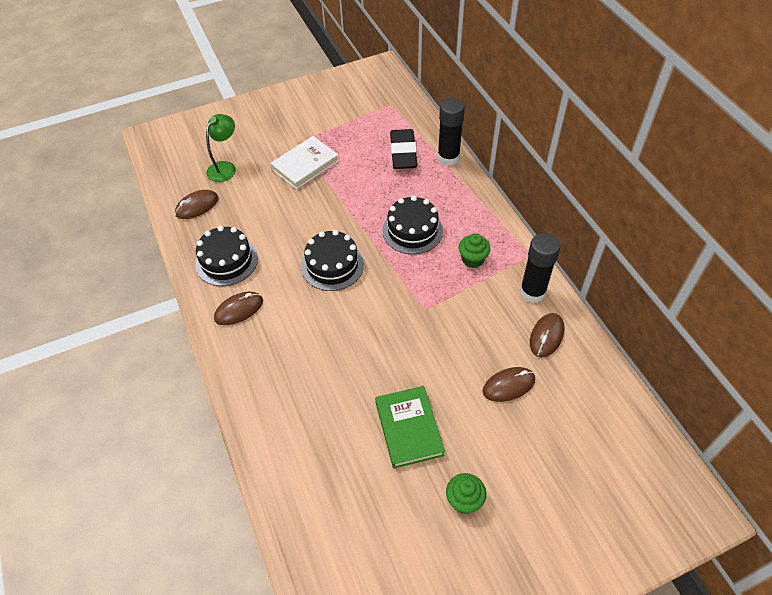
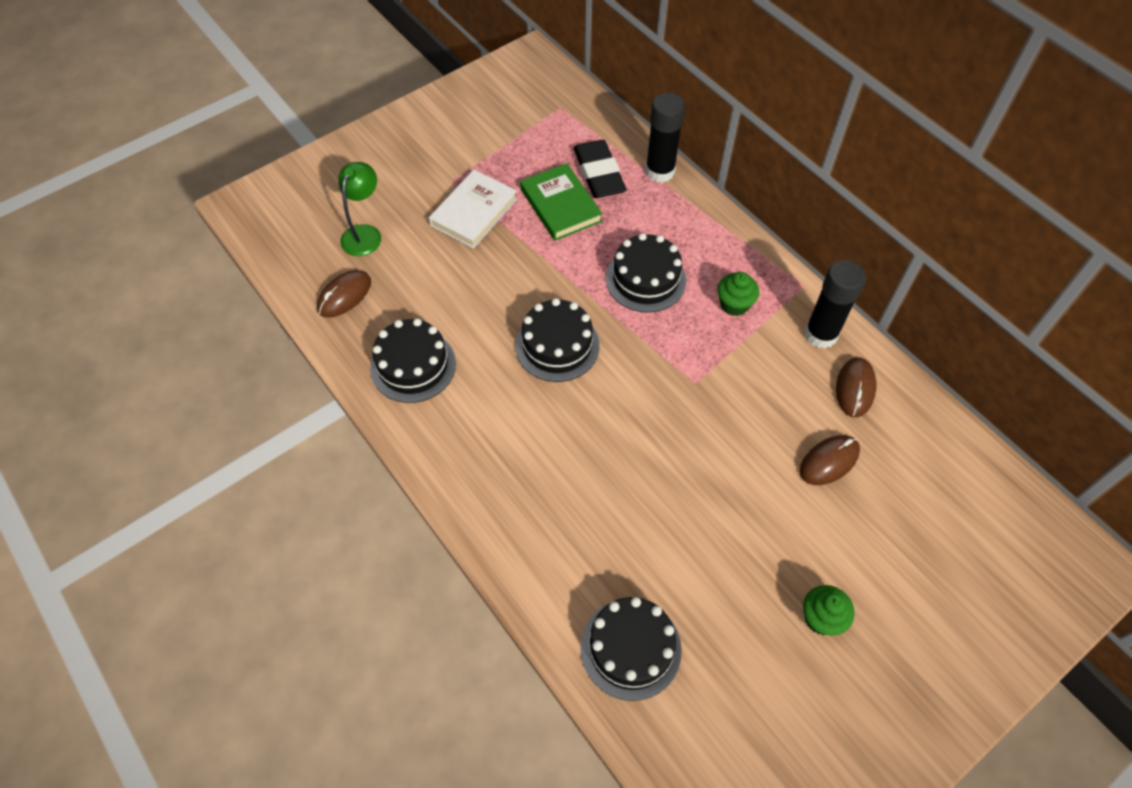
camera: 15 degrees left, 5 degrees up
(239, 310) = (453, 430): brown mouse -> none
(312, 490) = (630, 648): none -> black cake
(409, 428) = (725, 542): green book -> green book (560, 205)

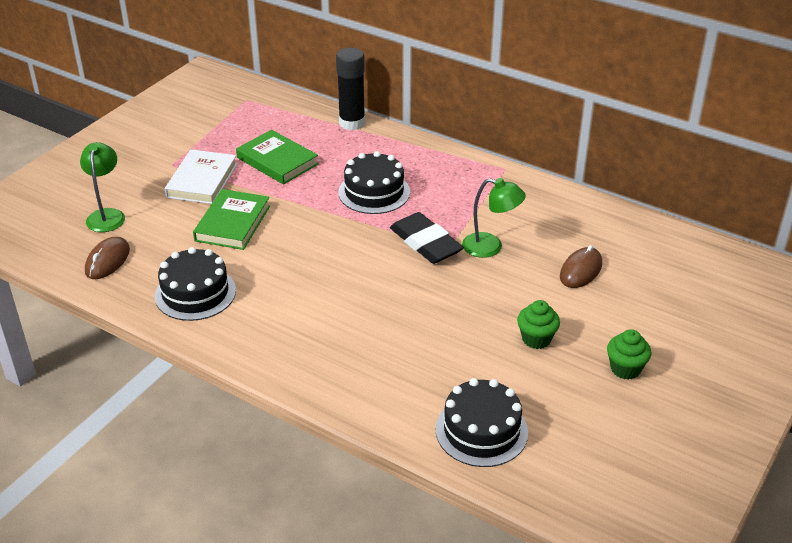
camera: 20 degrees left, 20 degrees down
(483, 281) = (232, 223): none -> green book
(557, 345) = (319, 251): black cake -> none
(599, 173) = (301, 134): black eraser -> black eraser (425, 243)
(734, 305) = (455, 192): green cupcake -> green cupcake (536, 339)
(741, 396) = (490, 247): none -> green lamp
(821, 334) = (534, 195): black glue stick -> none
(855, 388) = (577, 221): brown mouse -> none

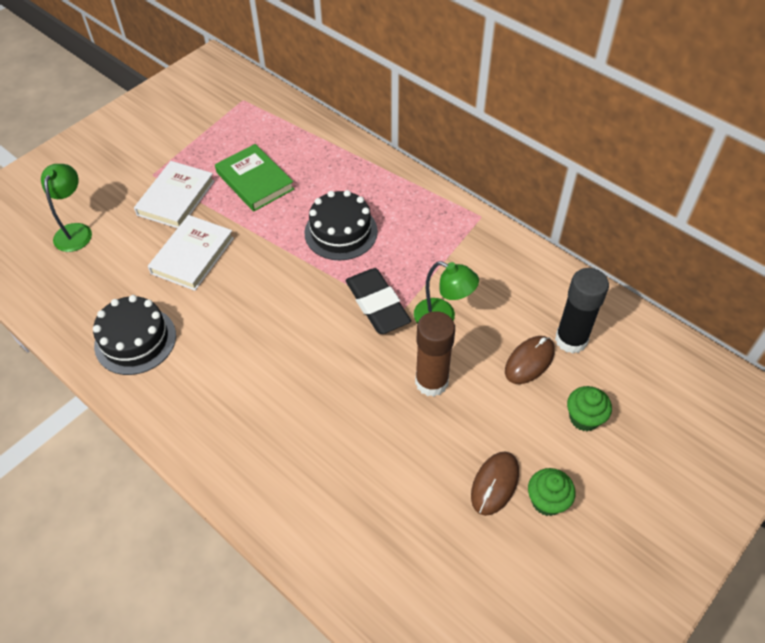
camera: 10 degrees right, 15 degrees up
(107, 261) = (62, 288): brown mouse -> brown mouse (494, 484)
(232, 223) = (192, 255): green book -> white book
(352, 123) = (339, 140): black glue stick -> black glue stick (571, 340)
(481, 431) = (377, 562): black cake -> none
(494, 295) = (431, 382): none -> brown glue stick
(536, 339) = (462, 447): green cupcake -> green cupcake (584, 418)

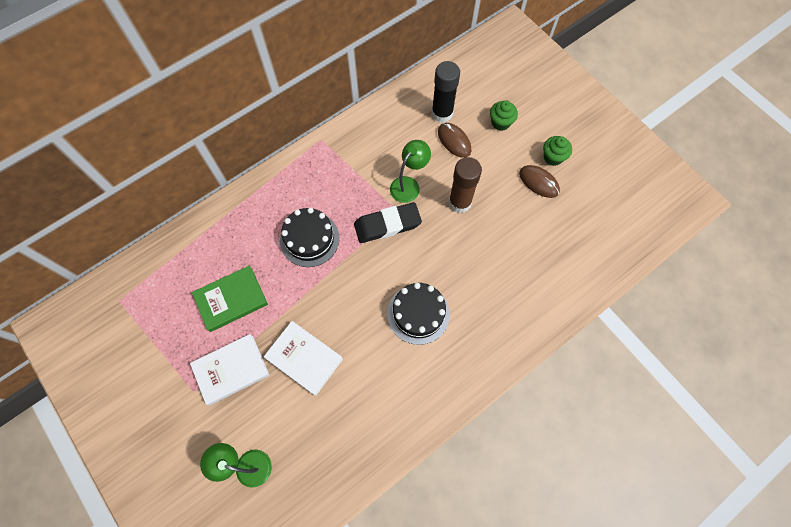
camera: 80 degrees left, 15 degrees up
(135, 340) = (383, 409): black cake -> black cake (418, 314)
(176, 198) = (231, 370): white book -> white book turned 60 degrees counterclockwise

